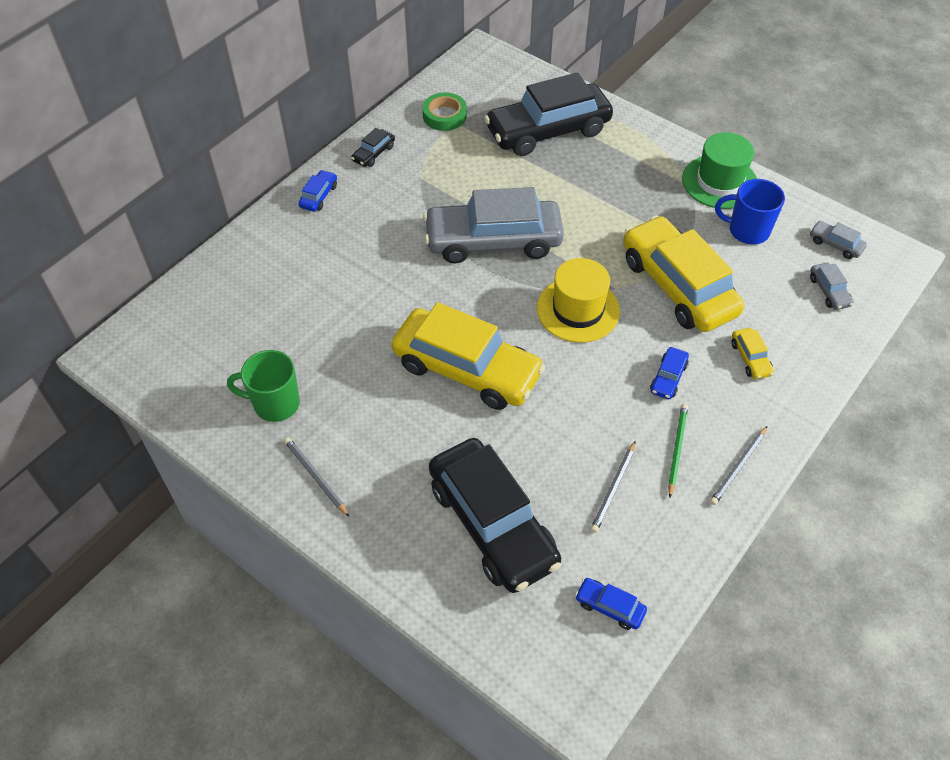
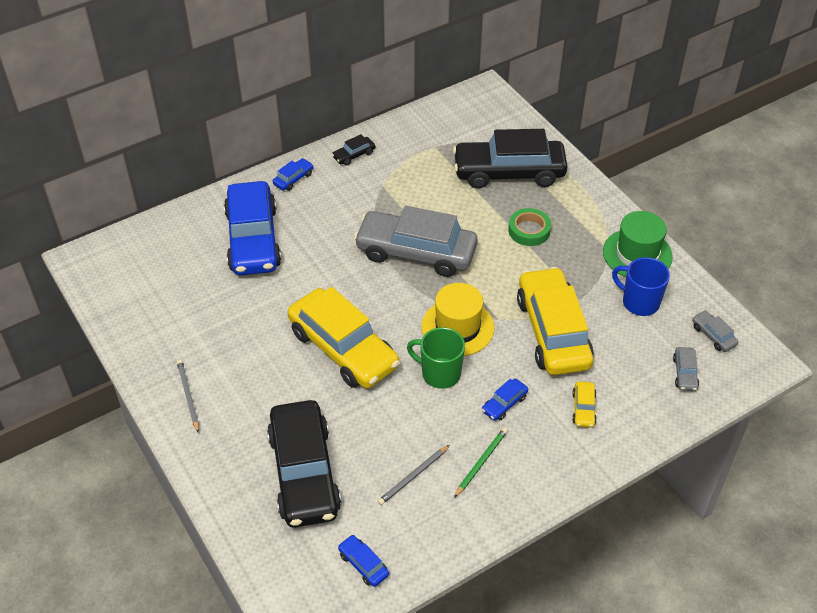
camera: 20 degrees right, 5 degrees down
(275, 404) = (184, 332): green mug -> green mug (439, 373)
(305, 275) = (253, 239): none -> blue car
(444, 116) = (427, 138): green tape -> green tape (529, 230)
(738, 467) = (525, 492): grey pencil -> none

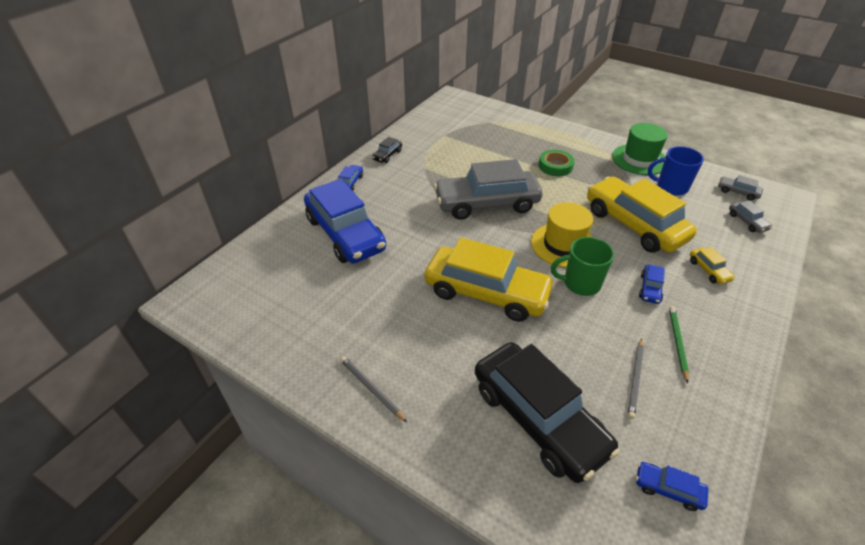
camera: 25 degrees left, 5 degrees down
(509, 172) = (509, 136): black car -> none

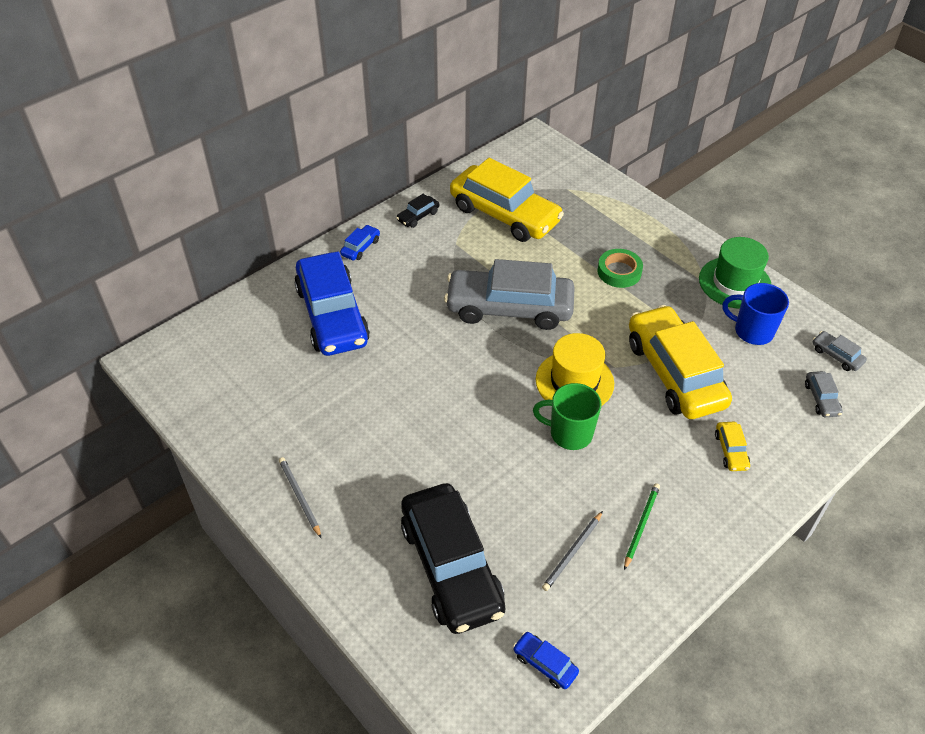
camera: 15 degrees right, 5 degrees up
(486, 293) = (459, 421): yellow car -> yellow car (504, 214)
(650, 288) = (647, 457): blue car -> none

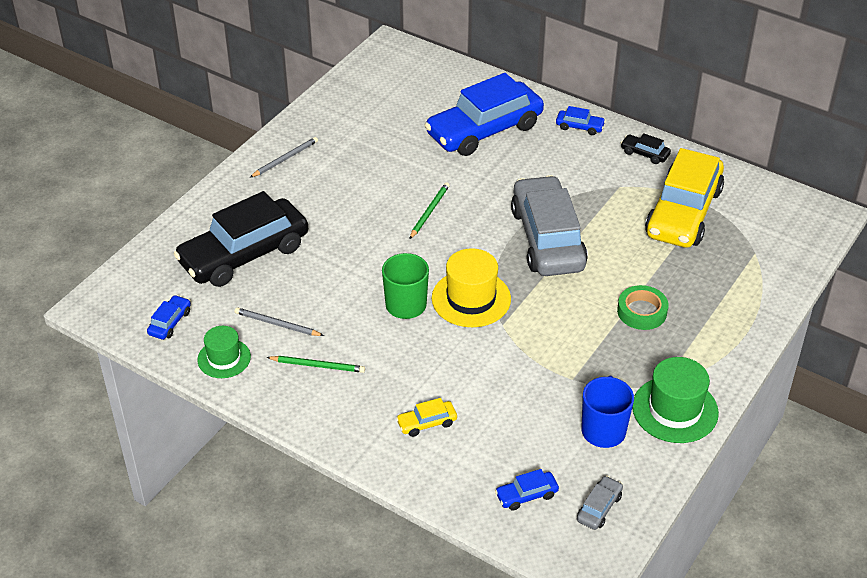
camera: 75 degrees right, 5 degrees down
(440, 386) = (429, 212): none -> green pencil
(614, 614) = (224, 358): none -> green hat
(674, 373) = (513, 371): yellow car -> none
(821, 399) = (526, 495): grey car -> blue car

